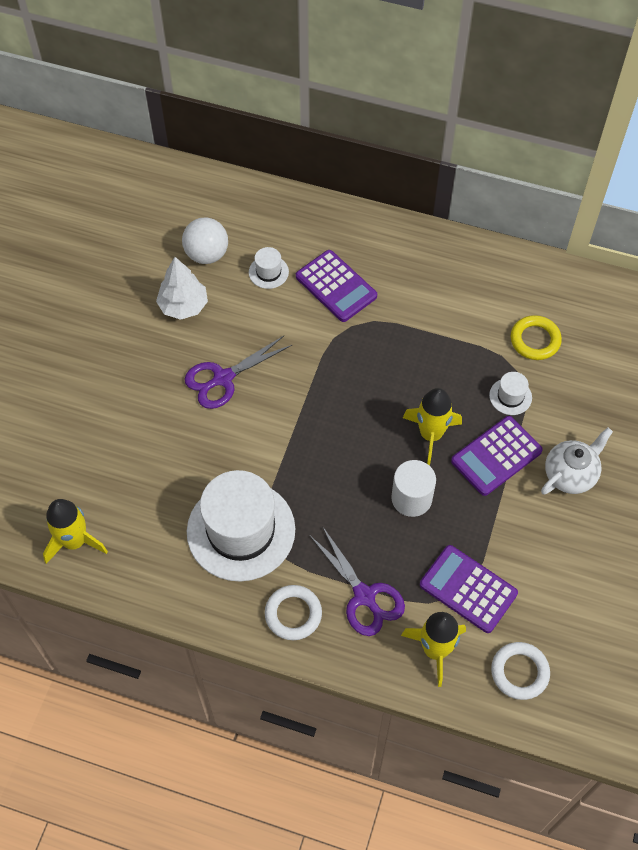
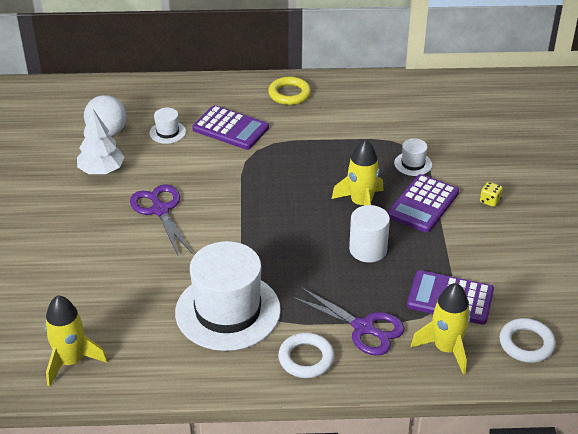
camera: 20 degrees left, 20 degrees down
(223, 378) = (160, 210): purple scissors -> purple scissors turned 120 degrees clockwise
(535, 340) = (412, 125): yellow ring -> yellow ring (289, 94)
(570, 474) = (490, 201): white teapot -> yellow dice

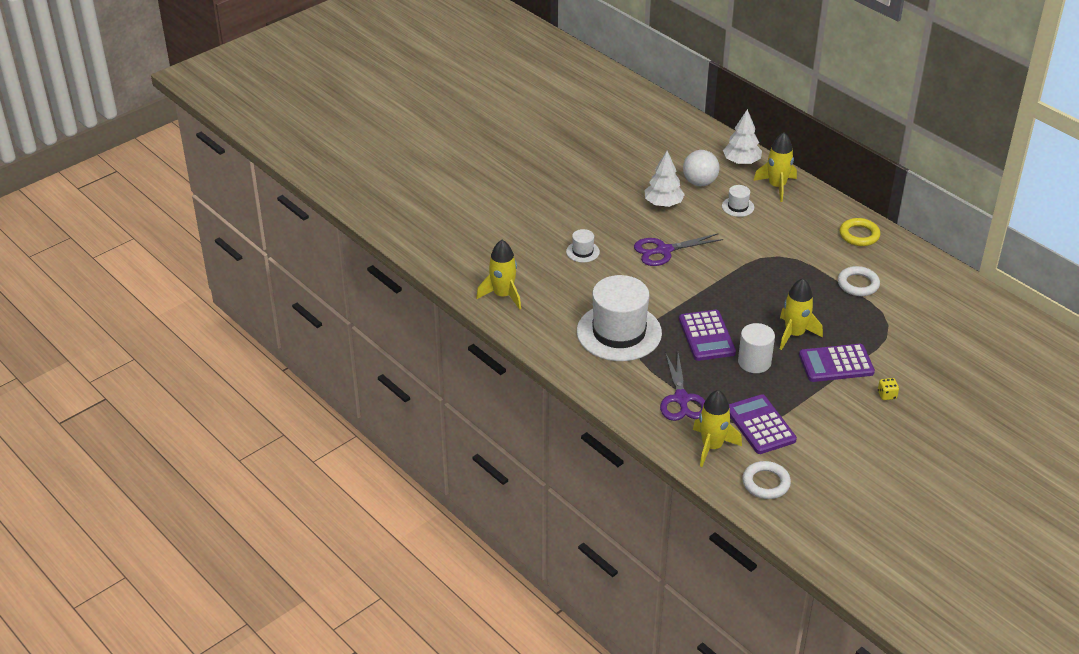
camera: 50 degrees right, 0 degrees up
(117, 94) = (741, 162): none -> white tree
(160, 210) = (663, 250): purple scissors -> purple scissors turned 135 degrees counterclockwise
(174, 96) = (777, 186): none -> yellow rocket
(230, 128) = (782, 231): purple calculator -> purple calculator (706, 336)
(306, 358) = (624, 388): white ring -> white ring (858, 284)
(413, 164) = (872, 336): white hat -> white hat (582, 252)

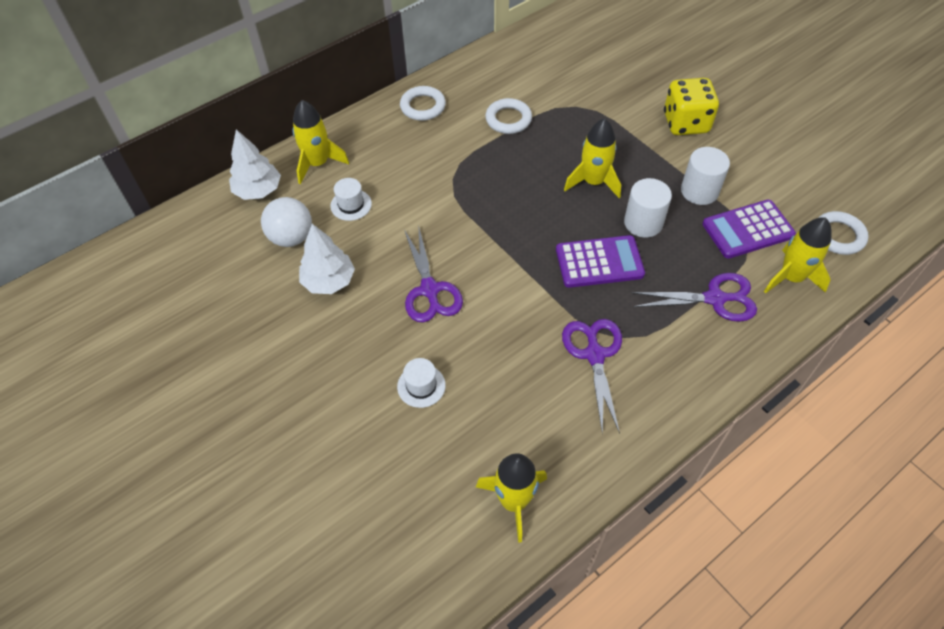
camera: 85 degrees left, 15 degrees up
(619, 332) = (595, 355): white hat -> purple scissors
(799, 398) = (699, 191): none -> white cylinder
(836, 364) = (641, 154): purple calculator -> none
(859, 235) = (423, 106): yellow ring -> white ring
(887, 395) = (685, 123): yellow dice -> yellow dice, size x2.40

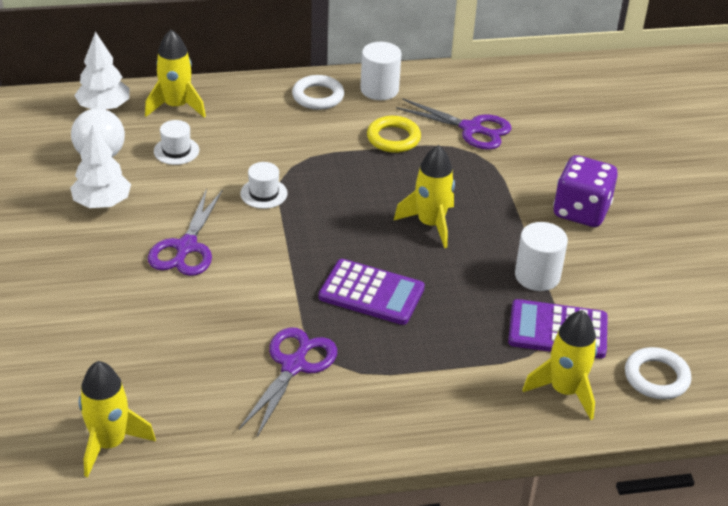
camera: 25 degrees right, 15 degrees down
(421, 386) = (109, 318): white hat -> white hat (264, 193)
(508, 119) = (393, 138): white ring -> yellow ring
(643, 223) = (449, 279): white cylinder -> white cylinder (379, 89)
(685, 123) = (581, 211): yellow dice -> purple dice
(715, 299) = (462, 373): purple scissors -> purple scissors (471, 129)

